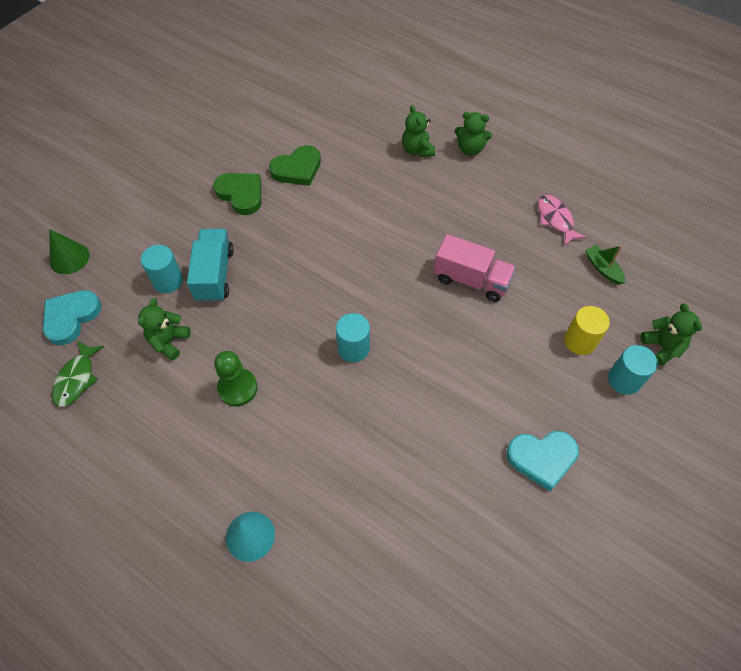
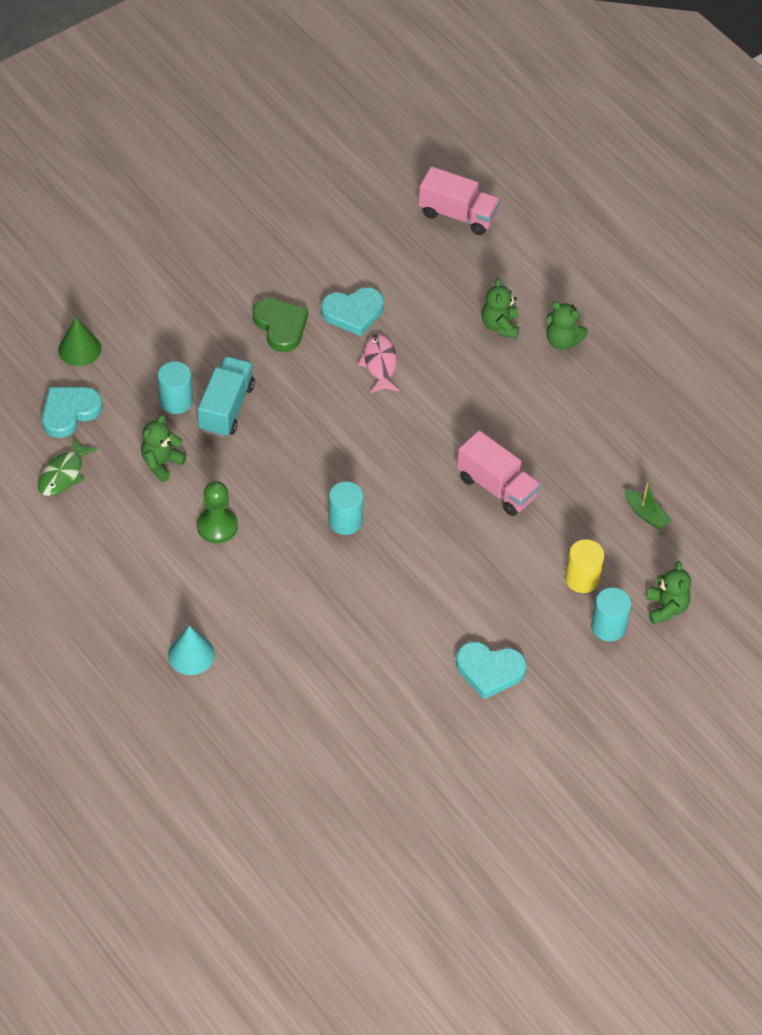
camera: 15 degrees right, 5 degrees down
(297, 169) = (353, 313): green heart -> turquoise heart
(351, 79) = (457, 215): none -> pink truck
(555, 219) = (621, 448): pink fish -> pink fish (380, 364)
(602, 268) = (646, 514): green boat -> green boat turned 150 degrees clockwise

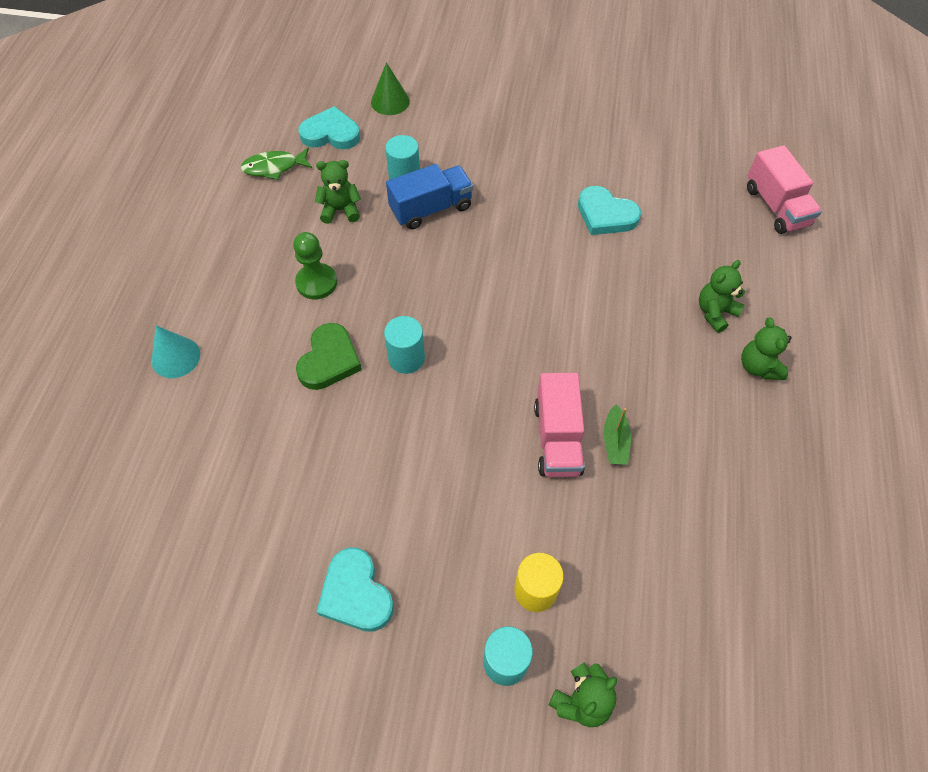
camera: 50 degrees right, 5 degrees up
(226, 408) = (431, 209): turquoise truck -> blue truck
(280, 326) = (540, 184): green heart -> green heart (329, 360)
(380, 364) = (580, 265): pink fish -> none
(646, 514) = (666, 587): green boat -> green boat (615, 441)

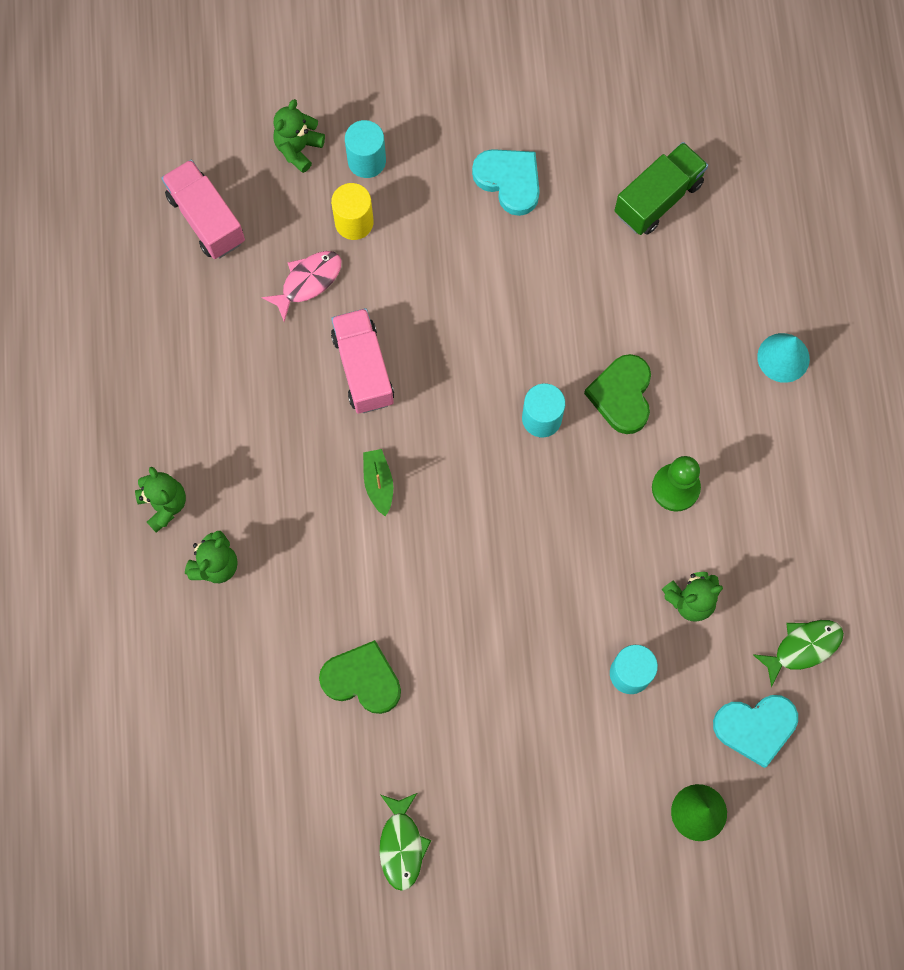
camera: 165 degrees right, 15 degrees up
(211, 532) = (658, 198): none -> green truck
(431, 209) = (580, 631): blue truck -> none
(596, 123) = (401, 845): none -> green fish
(596, 537) = (308, 282): none -> pink fish
(605, 215) = (362, 679): turquoise heart -> green heart
(615, 441) = (305, 380): green boat -> green boat (378, 483)
(776, 206) = (149, 751): pink truck -> pink truck (206, 219)

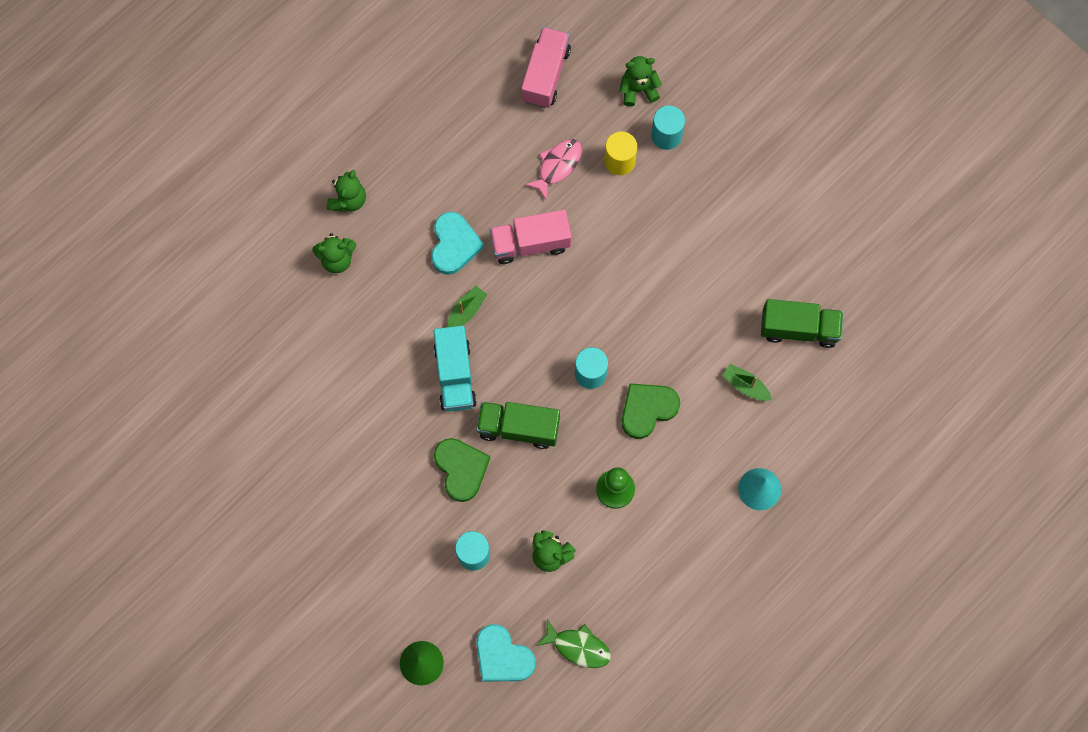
camera: 50 degrees right, 0 degrees up
(308, 282) = (557, 166): pink fish -> pink fish turned 60 degrees counterclockwise
(362, 679) = (338, 399): green heart -> green heart (461, 469)
(363, 369) = (530, 243): pink truck -> pink truck turned 135 degrees counterclockwise
(401, 845) = (258, 502): green fish -> none
(434, 546) = (455, 375): none -> turquoise truck
(509, 181) = (729, 230): turquoise heart -> turquoise heart (454, 245)
(539, 529) = (518, 428): none -> green truck
(673, 289) = (745, 385): none -> green boat

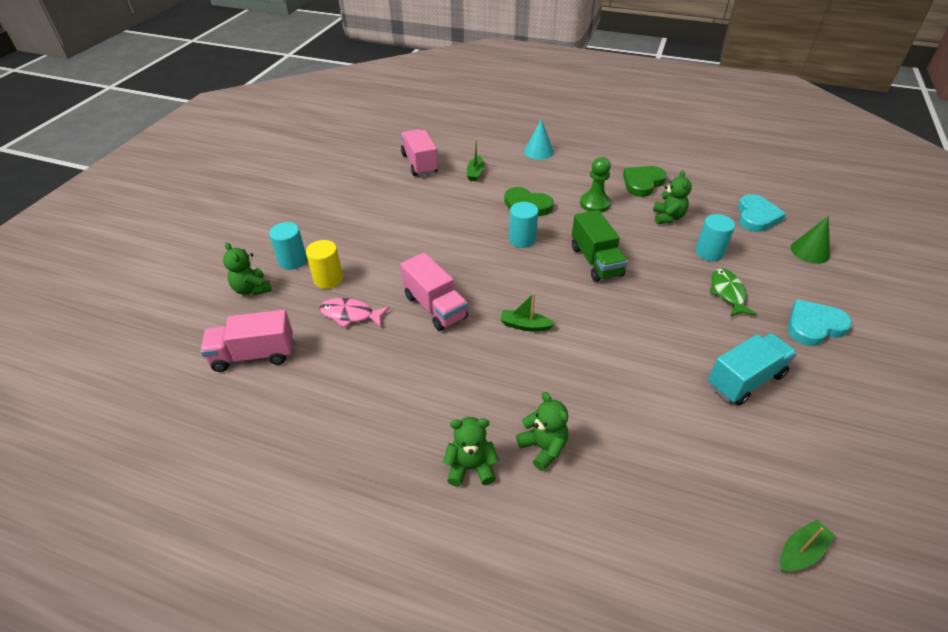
camera: 115 degrees left, 30 degrees down
(174, 380) = (800, 551): none -> green boat
(454, 245) = (468, 357): turquoise heart -> turquoise heart (814, 326)
(455, 375) = (586, 312): turquoise truck -> turquoise truck (745, 380)
(461, 469) = (657, 281): green heart -> green heart (642, 183)
(578, 647) = (710, 188): green fish -> green fish (728, 293)
(799, 328) = (419, 163): green truck -> pink truck

